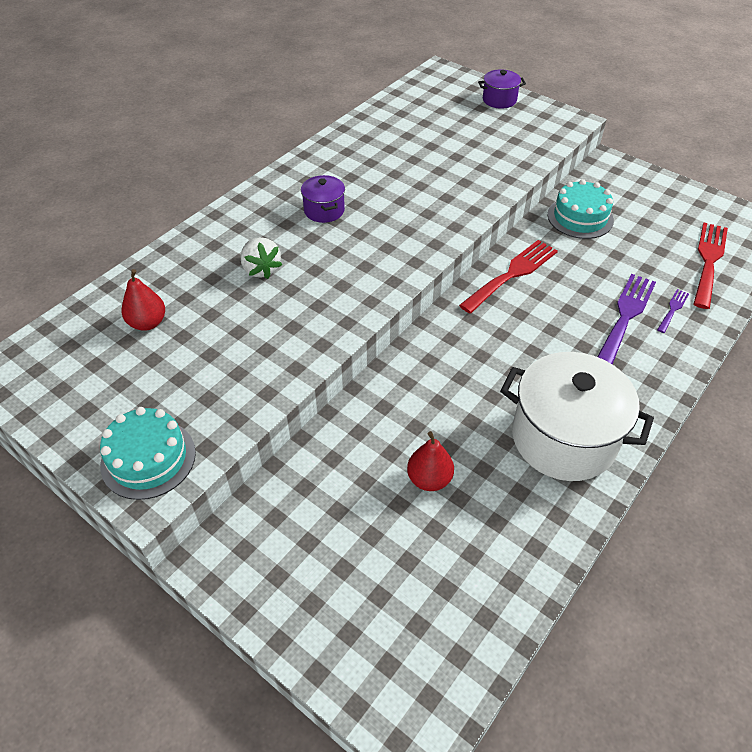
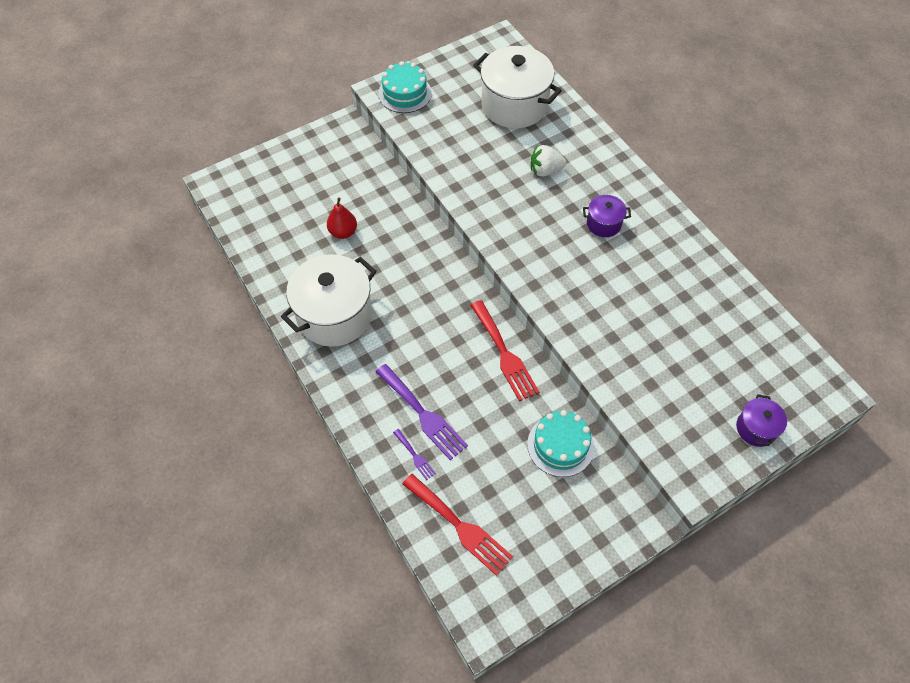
camera: 110 degrees right, 10 degrees up
(148, 323) = (514, 105): red pear -> white pot

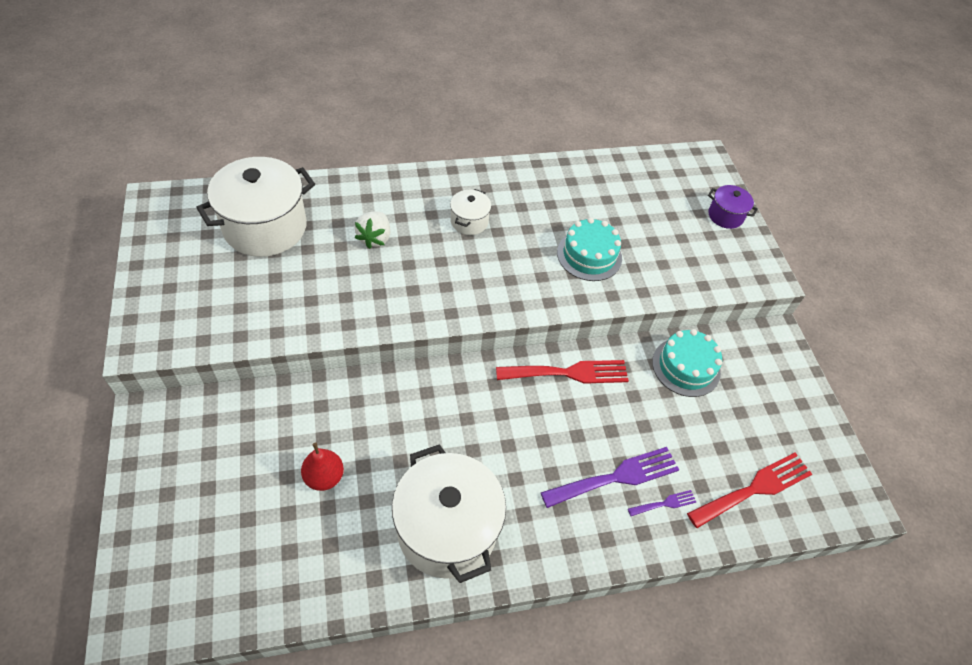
camera: 75 degrees left, 5 degrees down
(405, 93) = (166, 321): turquoise cake -> turquoise cake (589, 255)
(603, 224) = (469, 222): purple pot -> white pot

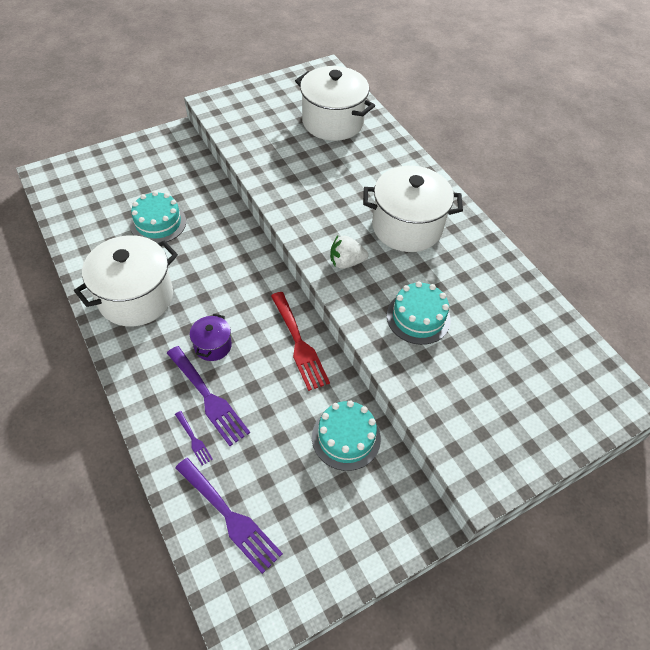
camera: 75 degrees right, 0 degrees up
(324, 477) = (158, 223): red pear -> turquoise cake
(375, 238) = (355, 177): white strawberry -> white strawberry (346, 262)
(469, 222) = (407, 227): white pot -> white pot, size x2.09
(725, 216) = (548, 431): purple pot -> purple pot (213, 346)
(754, 488) = (230, 517): red fork -> purple fork

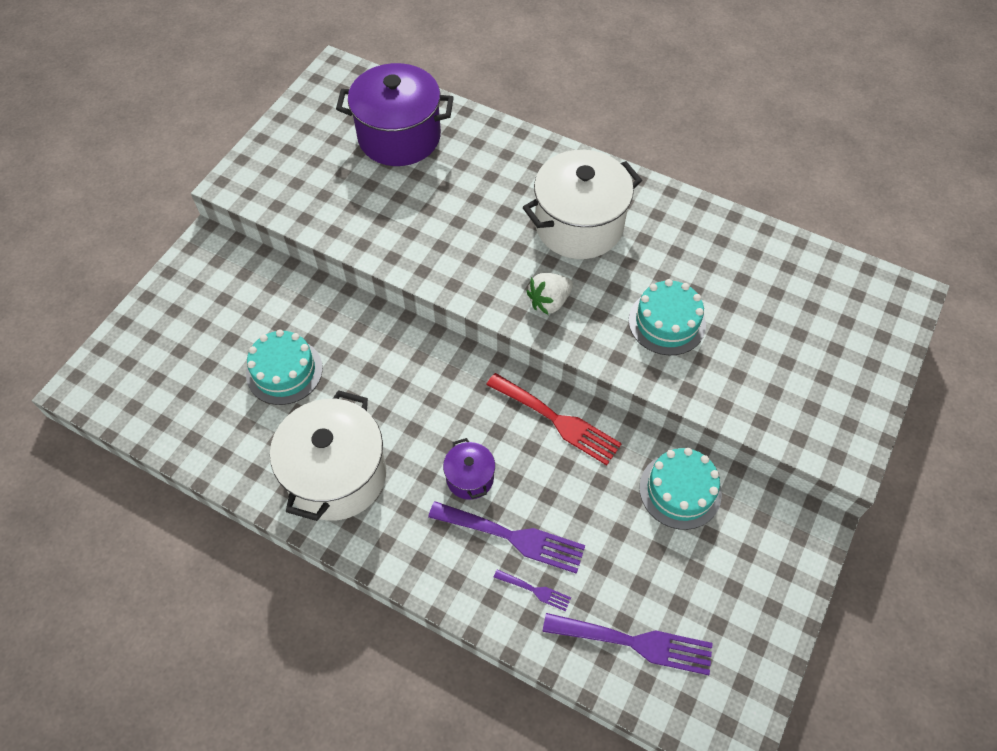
camera: 30 degrees left, 5 degrees up
(333, 122) = (399, 137): white pot -> purple pot

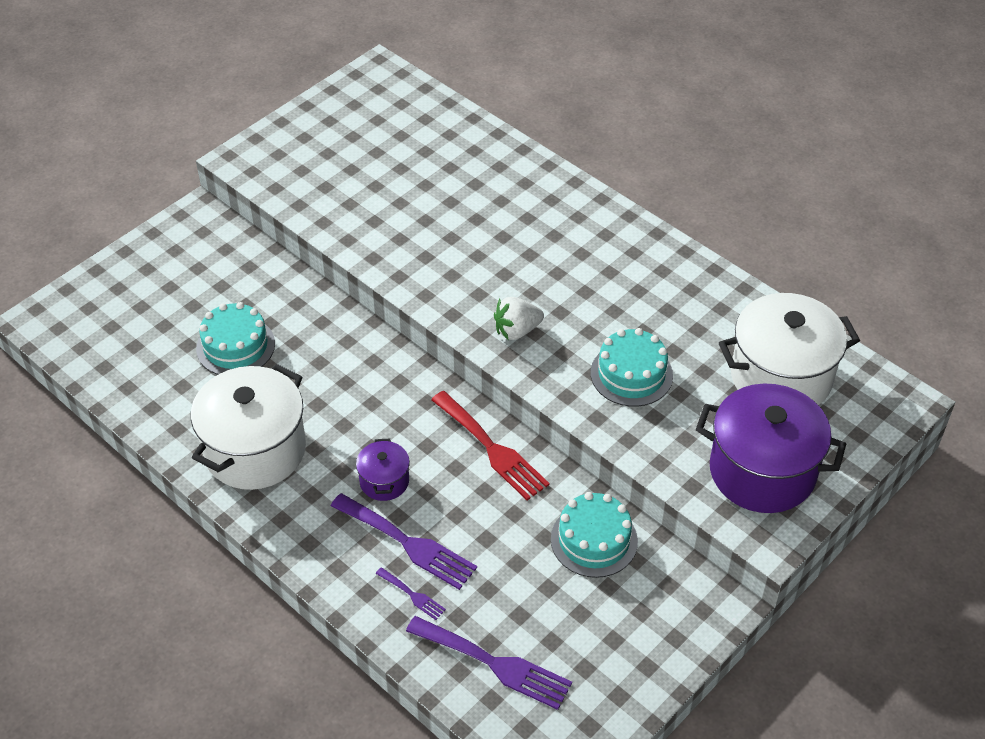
camera: 15 degrees right, 10 degrees down
(399, 137) = (420, 146): purple pot -> purple pot (762, 471)
(579, 226) = (575, 265): white pot -> white pot (781, 377)

